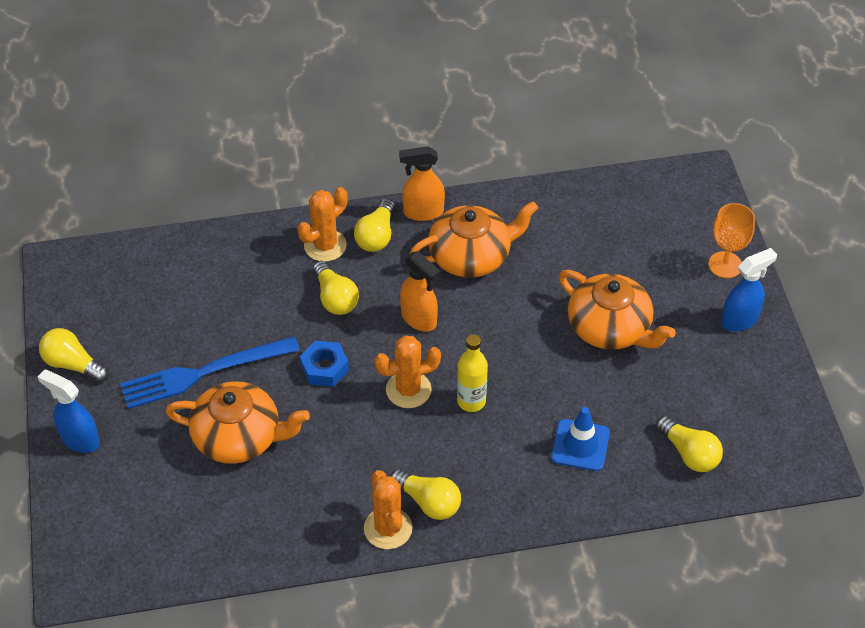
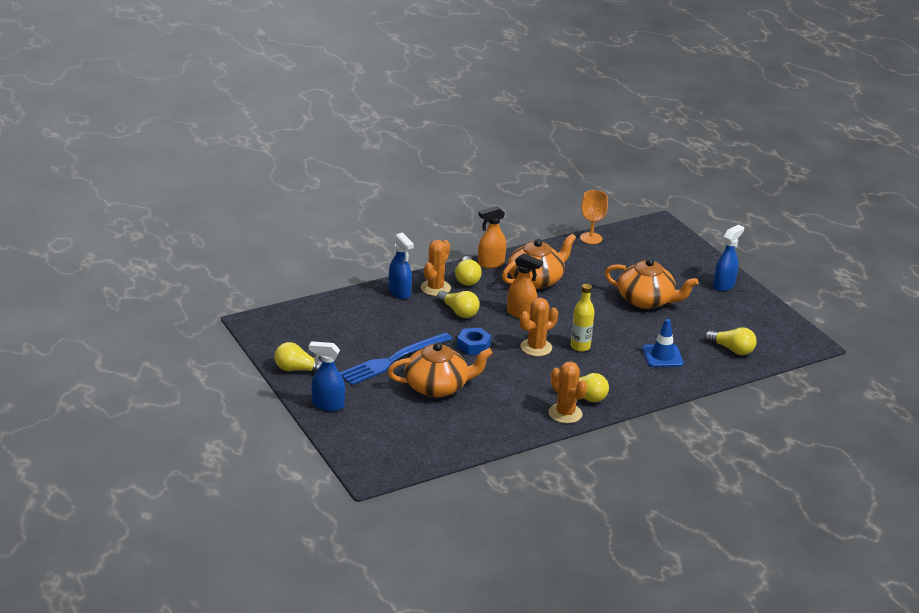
camera: 20 degrees left, 20 degrees down
(273, 245) = (399, 292): none -> blue spray bottle
(725, 265) = (699, 262): orange goblet -> orange goblet (591, 238)

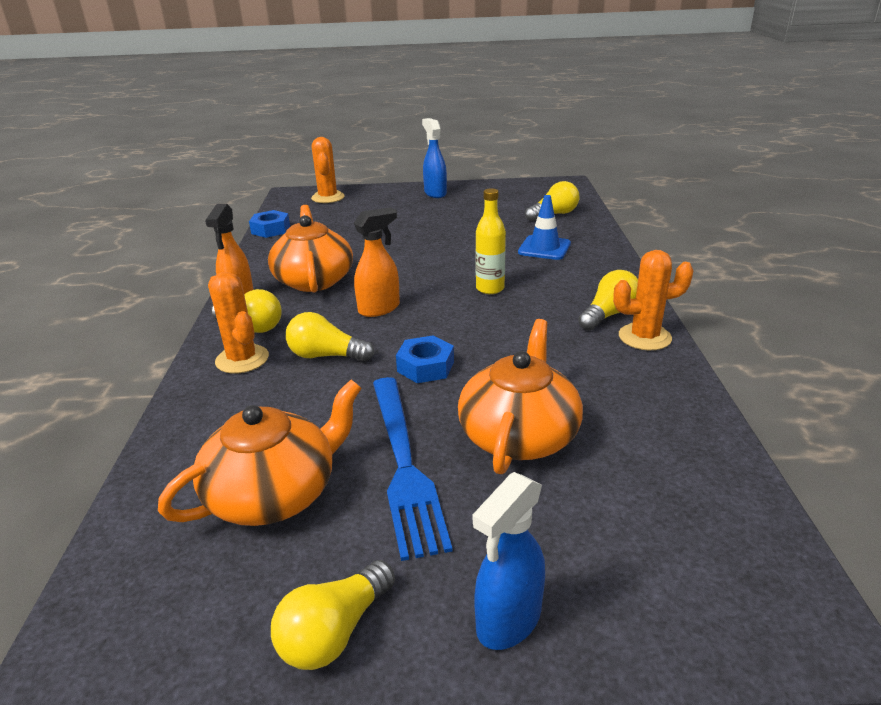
camera: 60 degrees left, 0 degrees up
(399, 292) = (213, 397): blue spray bottle -> none
(459, 312) = (326, 356): yellow light bulb -> yellow light bulb turned 150 degrees counterclockwise
(536, 347) = (469, 318): orange cactus -> orange cactus (328, 197)
(591, 238) = (271, 229): orange goblet -> blue nut
(646, 300) = (426, 231): orange teapot -> orange teapot (274, 493)

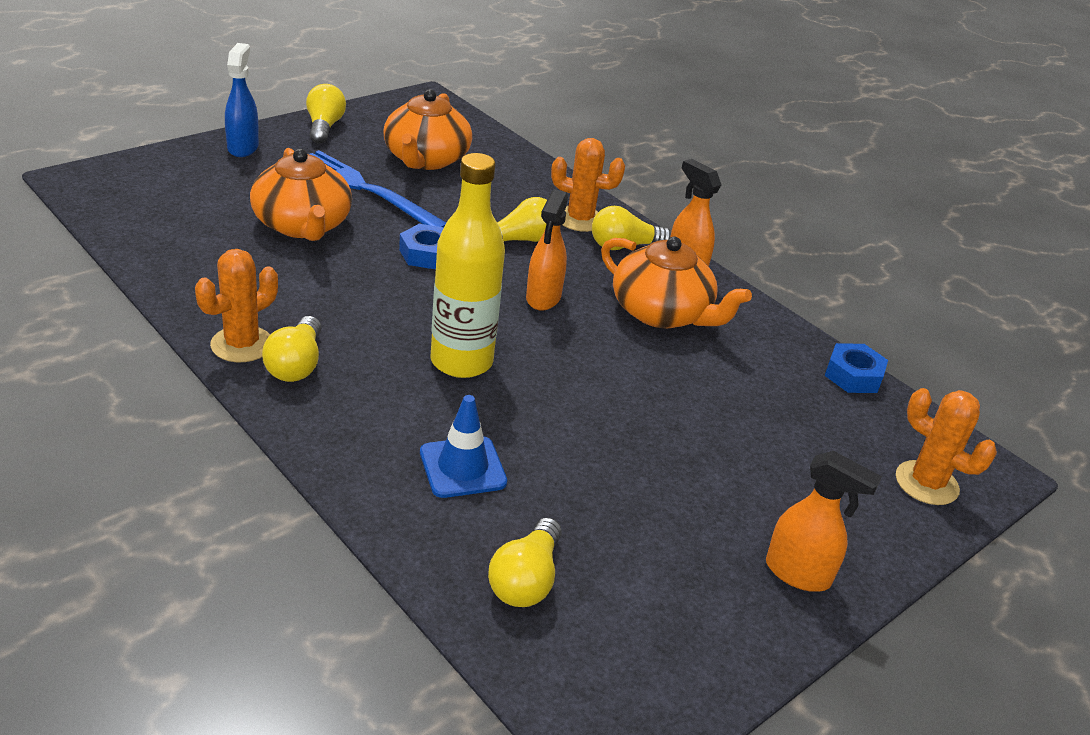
camera: 135 degrees right, 5 degrees up
(435, 193) = (798, 574): blue spray bottle -> orange spray bottle
(490, 288) = (461, 362): yellow bottle -> yellow bottle, size x1.67

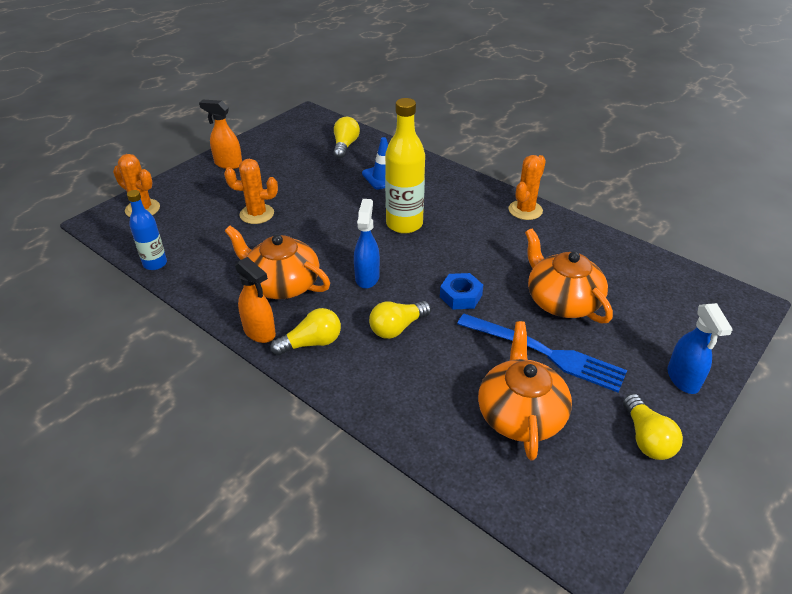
camera: 175 degrees right, 5 degrees up
(296, 365) = (490, 205): yellow light bulb -> none
(543, 298) = (367, 277): orange spray bottle -> blue spray bottle
(580, 219) = (353, 366): orange cactus -> orange cactus (257, 214)
(853, 375) = (155, 264): blue nut -> blue bottle

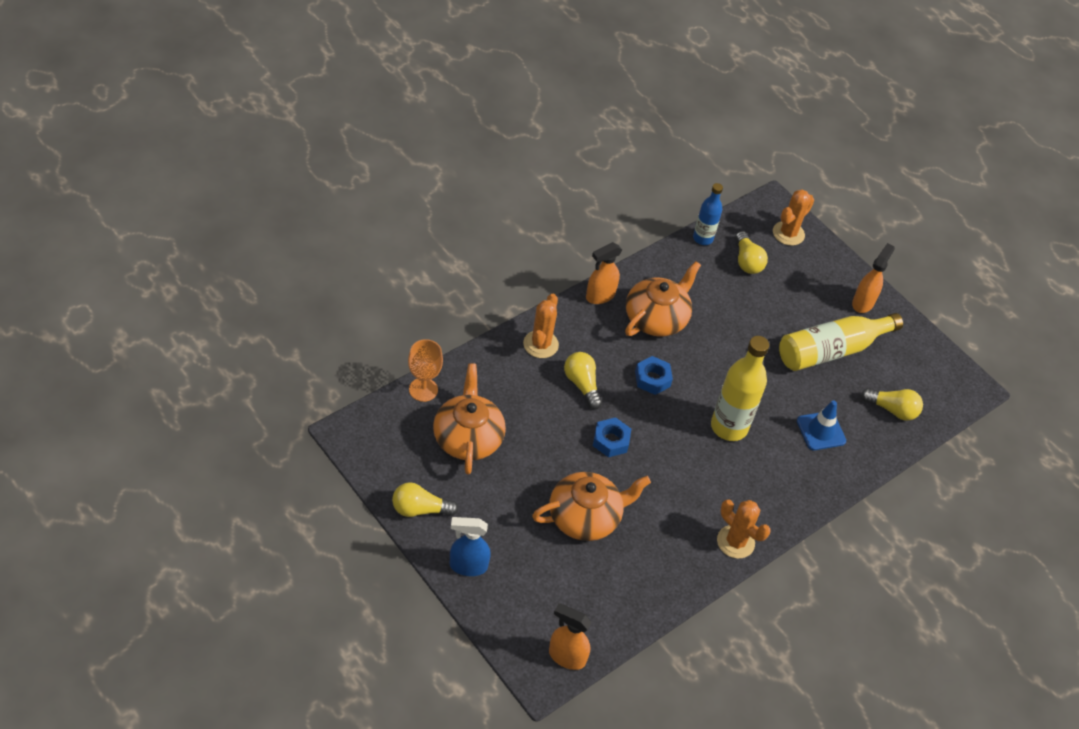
camera: 95 degrees right, 10 degrees up
(257, 214) = (766, 314): orange cactus -> orange cactus (540, 344)
(290, 176) = (831, 350): none -> yellow bottle
(311, 343) = (579, 326): yellow light bulb -> yellow light bulb (747, 261)
(367, 277) = (652, 379): blue spray bottle -> blue nut
(472, 478) = (423, 389): none -> orange goblet
(520, 414) = (468, 437): orange teapot -> orange teapot turned 105 degrees counterclockwise
(545, 353) = (525, 478): blue fork -> none
(715, 291) = (566, 656): none -> orange spray bottle

